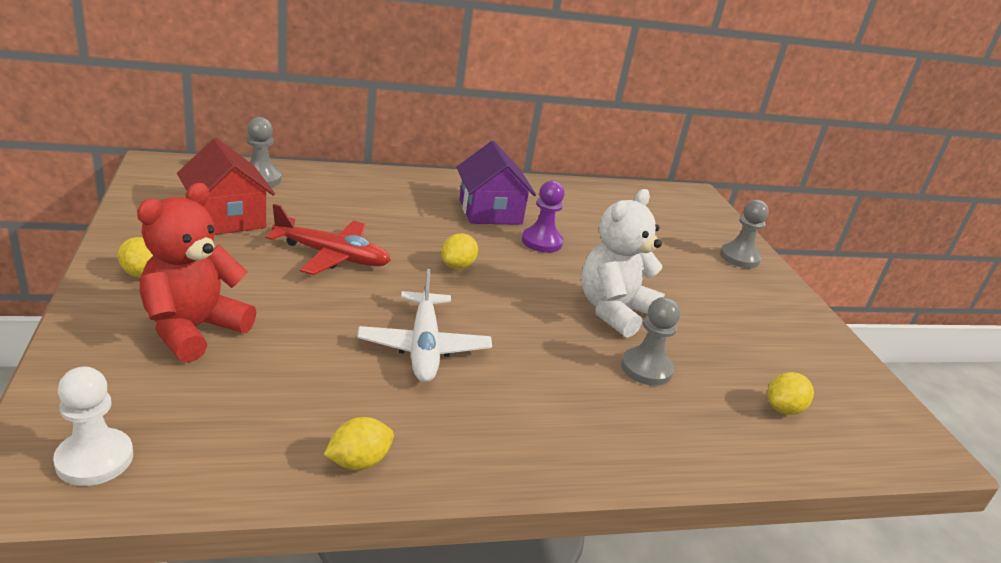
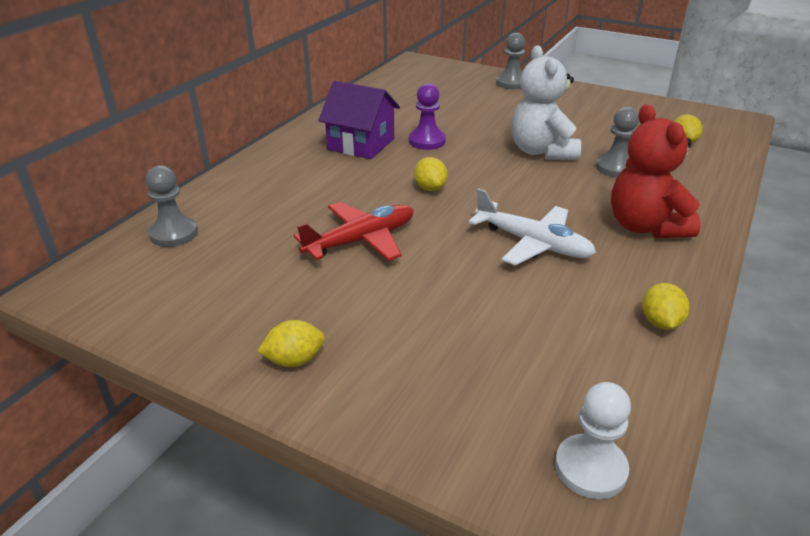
camera: 45 degrees left, 5 degrees up
(193, 329) = (422, 354): red teddy bear -> red teddy bear (645, 227)
(227, 218) = (234, 277): red house -> none

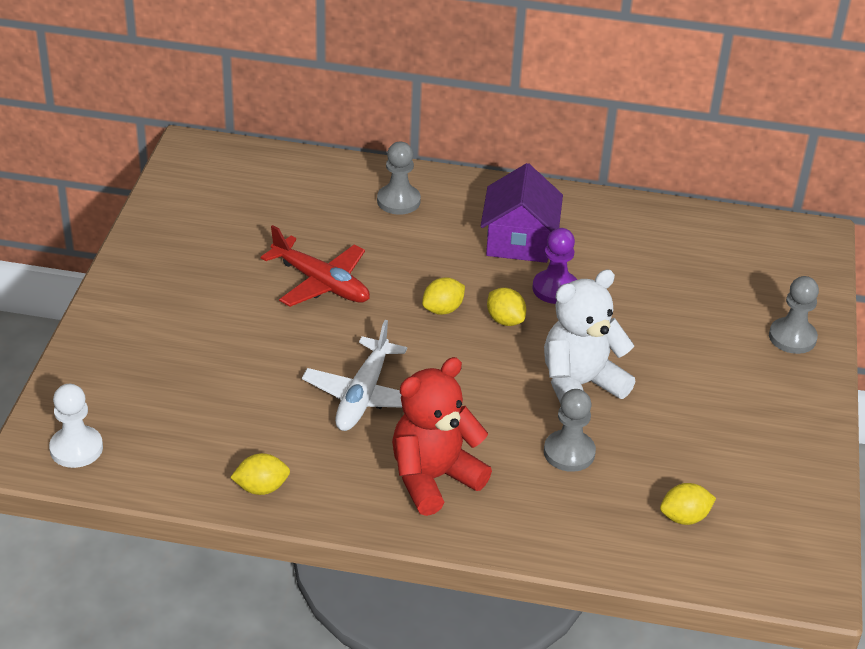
camera: 70 degrees right, 5 degrees up
(174, 233) = (287, 174): grey pawn -> grey pawn (398, 201)
(294, 360) = (146, 285): yellow lemon -> yellow lemon (505, 320)

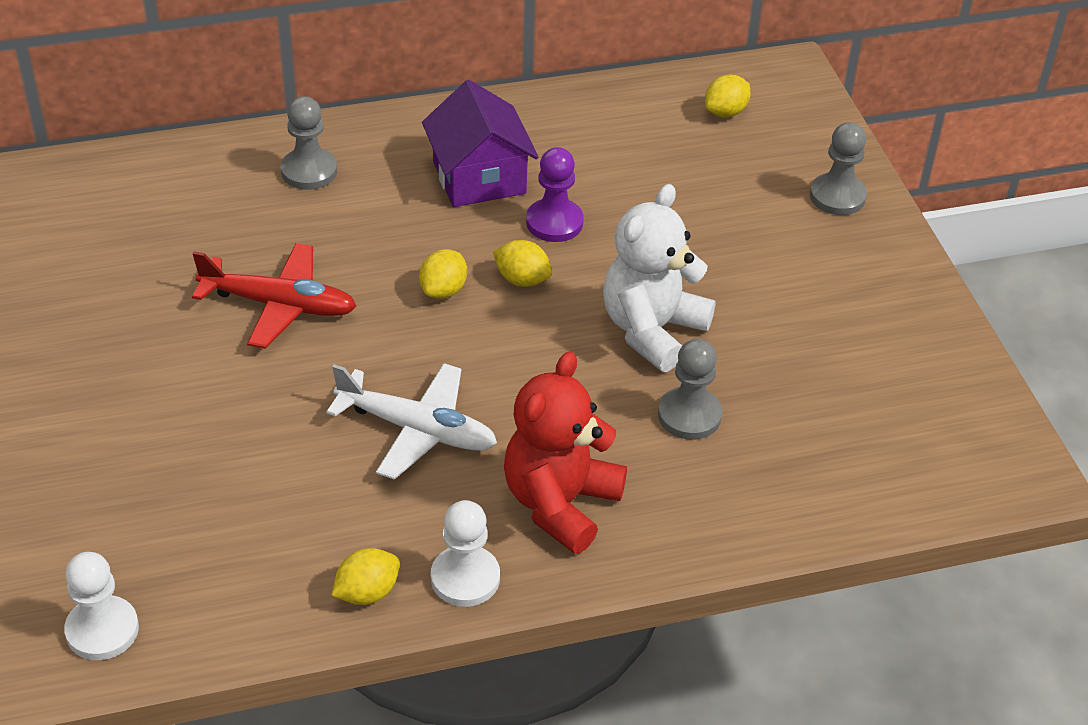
camera: 25 degrees left, 5 degrees up
(334, 503) = (465, 578): none -> white pawn
(363, 395) = (416, 429): white plane -> white plane turned 60 degrees counterclockwise
(684, 517) = (855, 446): yellow lemon -> yellow lemon (725, 112)

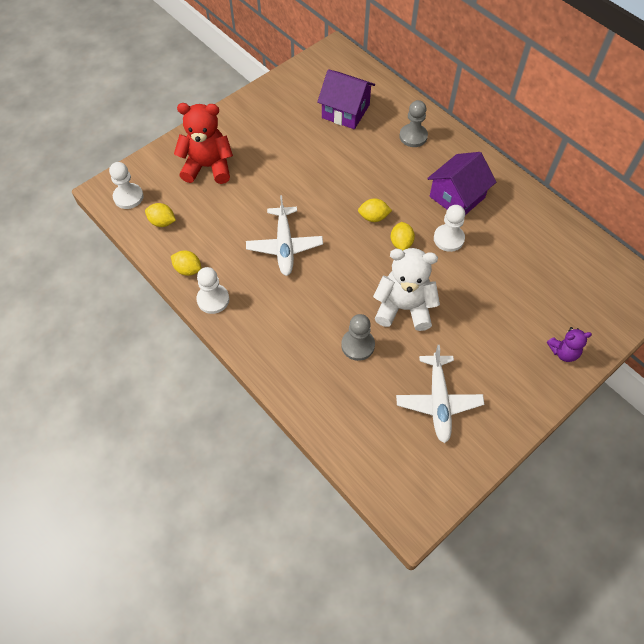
camera: 65 degrees right, 15 degrees up
(174, 227) = (345, 111): none -> purple house
(278, 305) = (325, 166): red plane -> none
(554, 222) = (448, 239): purple pawn -> white pawn
(560, 503) = (273, 316): red teddy bear -> red teddy bear (208, 167)
(725, 112) = (589, 275): yellow lemon -> yellow lemon (162, 222)
(837, 196) = (563, 352): grey pawn -> purple teddy bear
(846, 363) = (438, 401): none -> white plane

